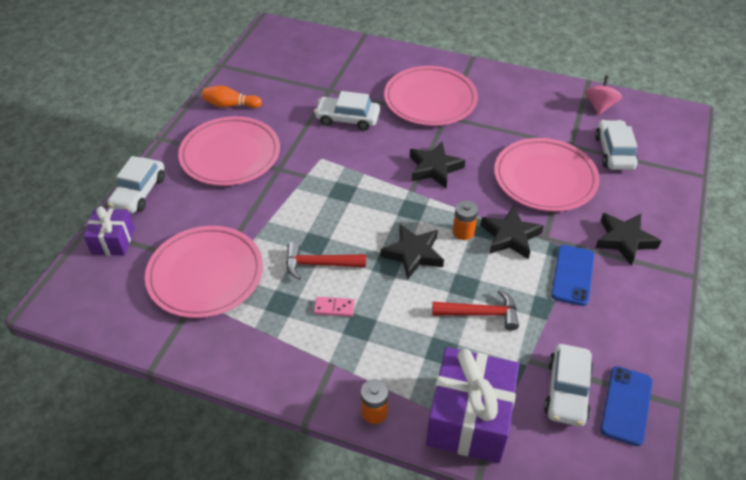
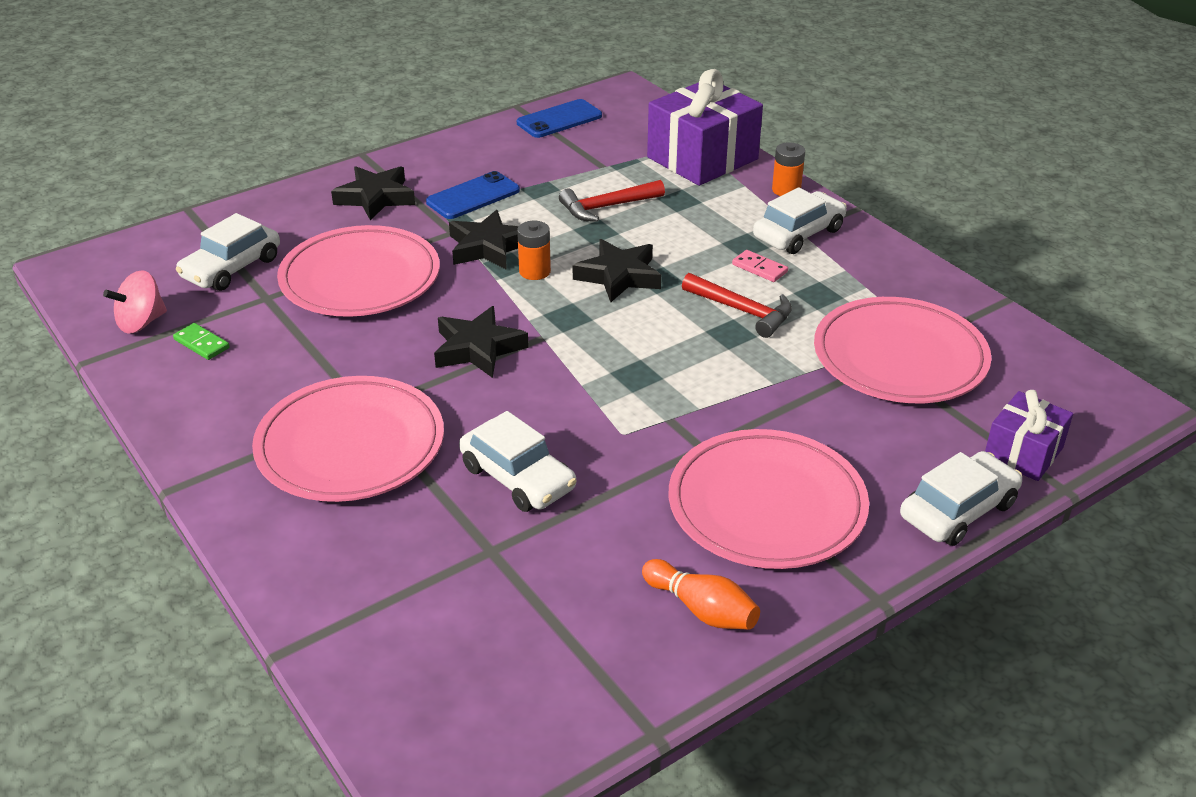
camera: 145 degrees left, 10 degrees down
(481, 313) = (606, 207): red hammer -> red hammer turned 60 degrees counterclockwise
(557, 110) = (202, 344): none -> green domino
(567, 391) = (596, 141): white car -> white car (798, 233)

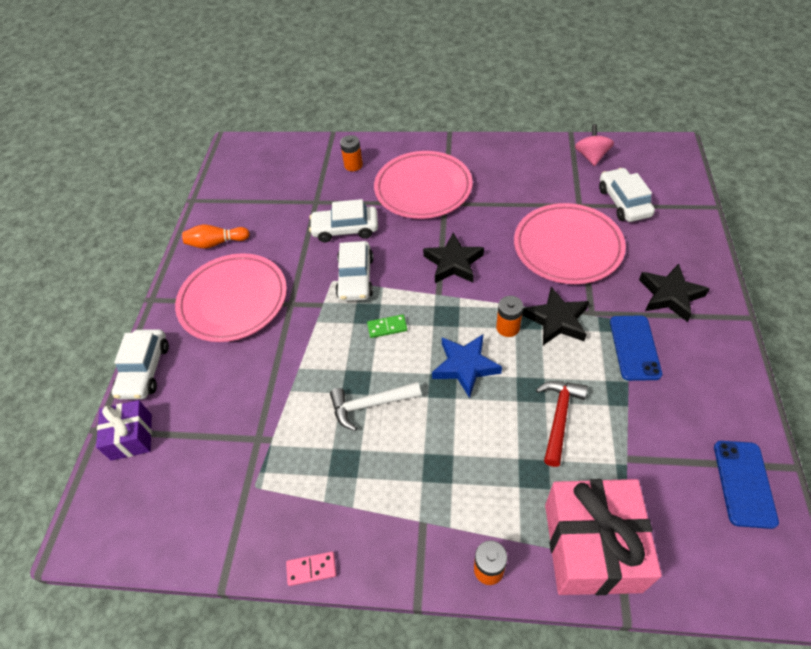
camera: 135 degrees right, 15 degrees up
(202, 344) = (552, 170): green domino -> green domino (387, 327)
(357, 560) = (353, 165): none -> orange battery
(619, 276) = (465, 366): black star -> blue star
(702, 158) = (591, 546): purple gift -> pink gift
(742, 311) = (370, 405): red hammer -> white hammer
(759, 268) = (403, 453): pink domino -> pink domino (311, 569)
(798, 233) = (421, 518): white car -> white car (355, 278)
(899, 357) = (249, 451): pink plate -> none

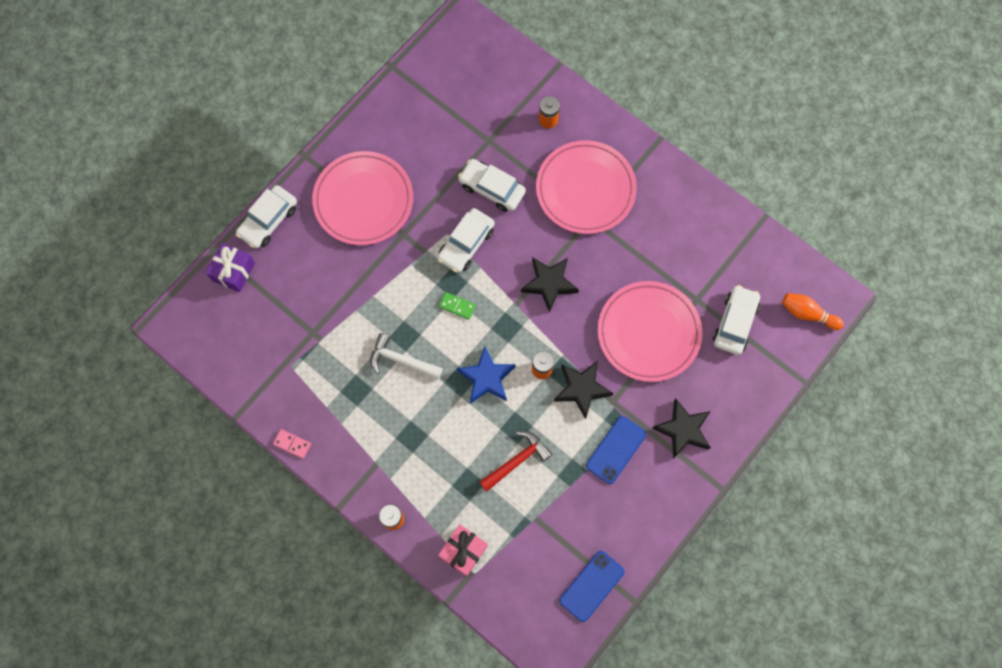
camera: 30 degrees right, 20 degrees up
(216, 243) = (384, 130): orange bowling pin -> orange bowling pin (807, 314)
(591, 157) = (755, 257): pink spinning top -> none
(591, 546) = (463, 551): pink gift -> pink gift, size x0.56

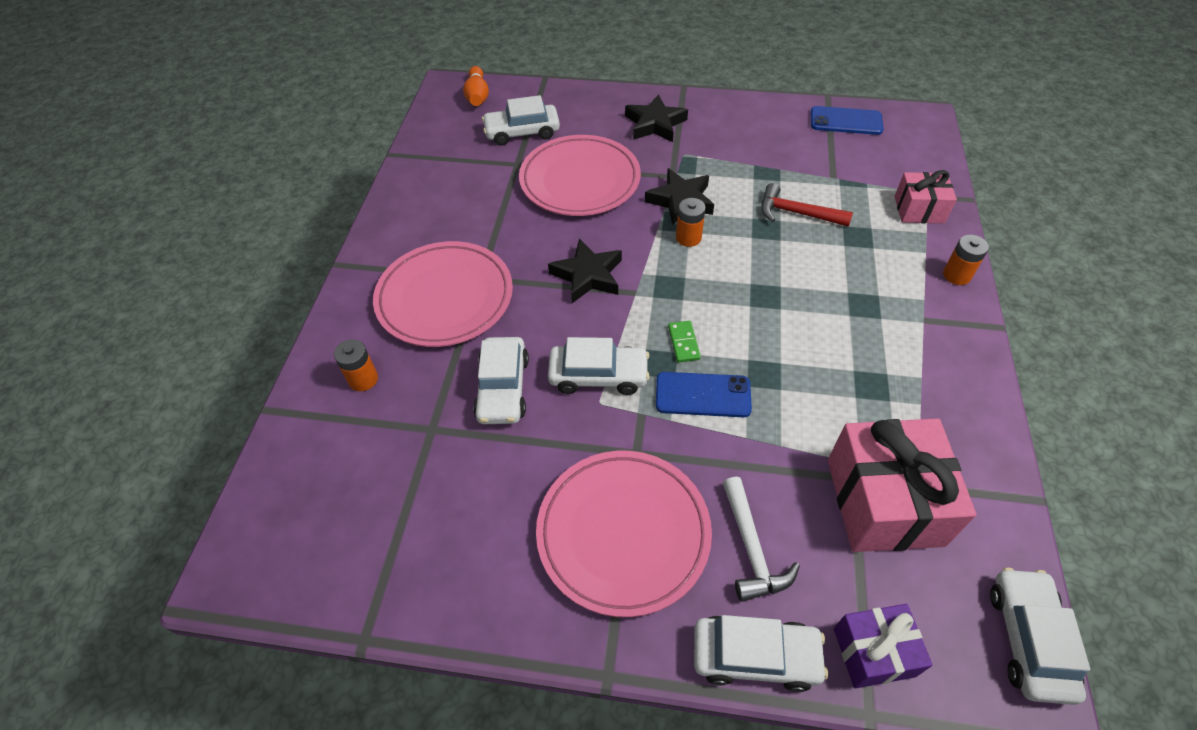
camera: 120 degrees left, 20 degrees down
(189, 343) = (1028, 639): none -> white car
(290, 336) = (884, 501): none -> pink gift
(292, 444) = (996, 412): pink domino -> none
(401, 360) = (795, 361): white hammer -> white hammer (751, 549)
(486, 378) = (740, 275): blue star -> none
(615, 450) = (716, 155): blue phone -> blue phone (703, 395)

